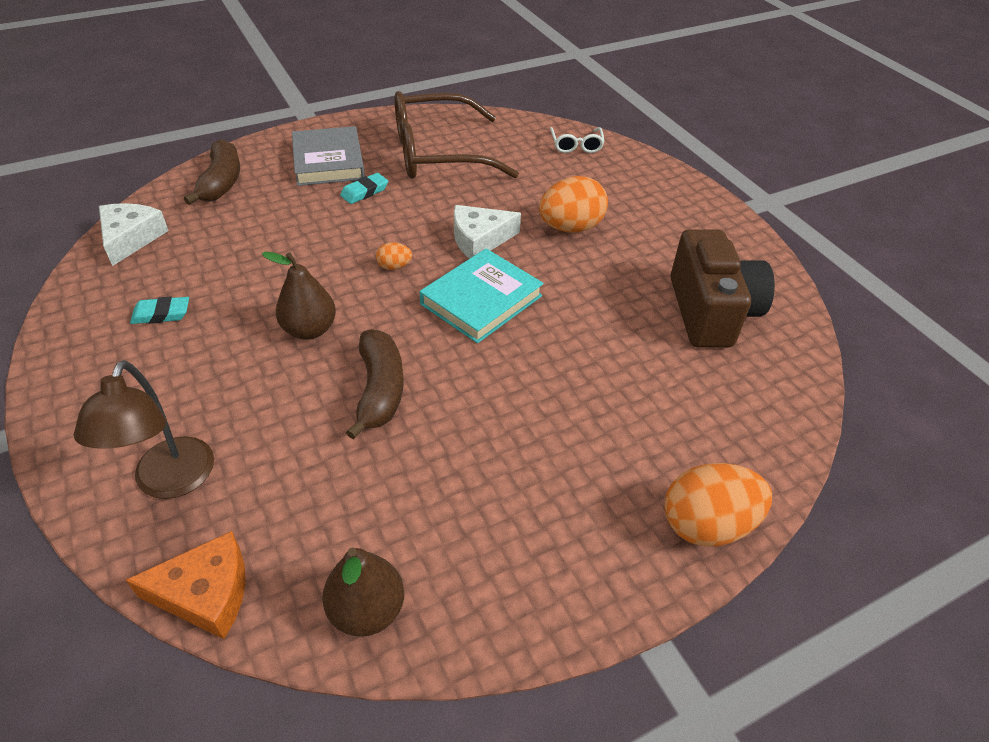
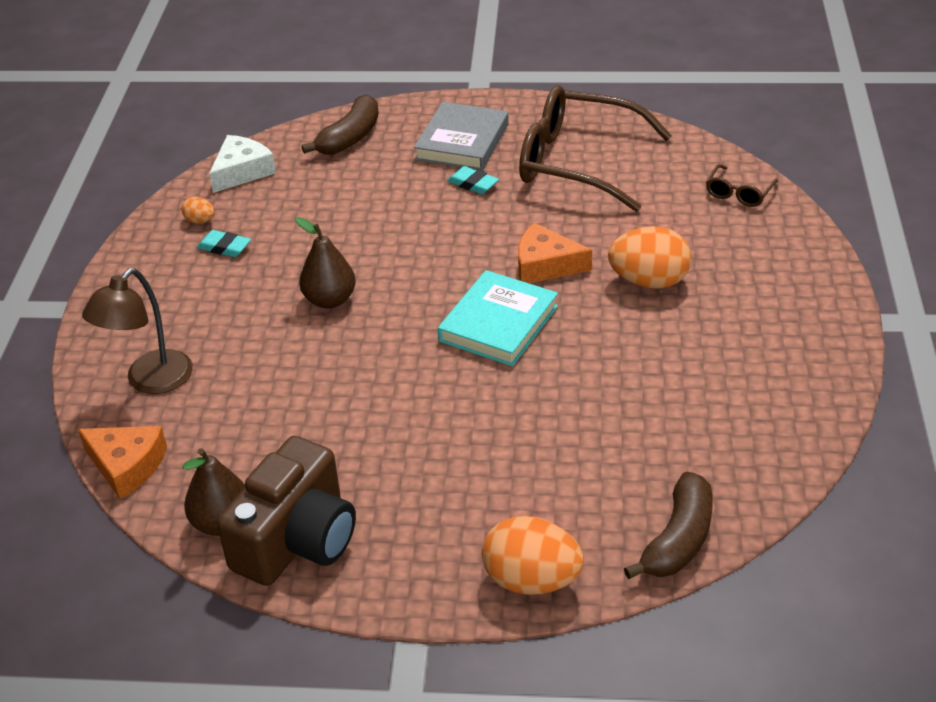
camera: 35 degrees right, 5 degrees down
(364, 192) = (473, 184): turquoise eraser -> turquoise eraser turned 45 degrees clockwise
(380, 390) = (349, 370): brown banana -> brown banana (678, 540)
(394, 266) = (444, 266): orange egg -> orange egg (200, 221)
(479, 239) = (545, 265): white cheese -> orange cheese
(481, 300) = (498, 323): turquoise book -> turquoise book turned 45 degrees counterclockwise
(576, 145) = (739, 193): white glasses -> brown glasses
(711, 312) = (718, 411): brown camera -> brown camera (297, 540)

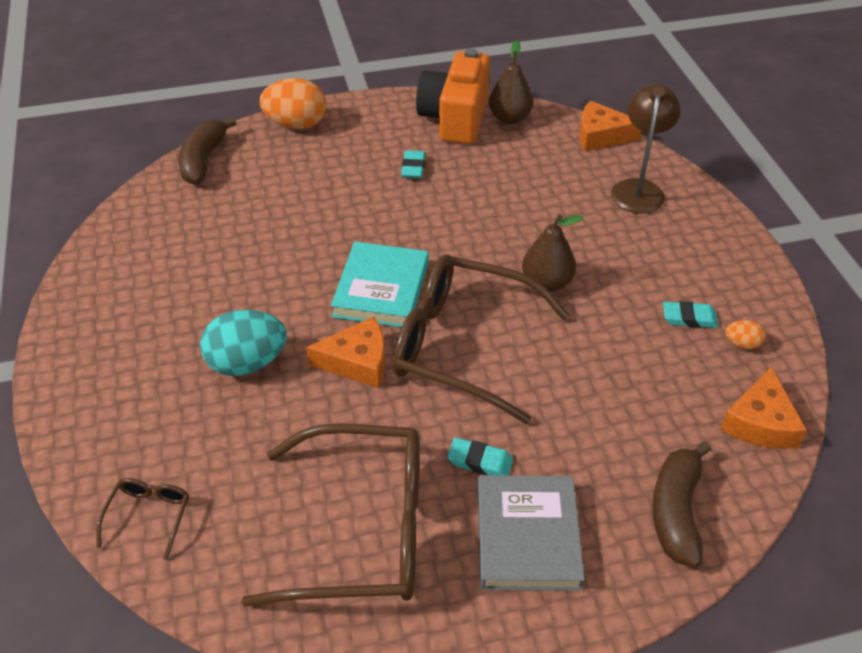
camera: 160 degrees right, 5 degrees up
(242, 171) = (760, 422): white cheese -> orange cheese
(297, 540) = (455, 118): brown camera -> orange camera
(397, 467) = (413, 168): none -> turquoise eraser
(443, 261) = (463, 345): none -> brown glasses
(649, 281) = (247, 363): orange egg -> turquoise egg

